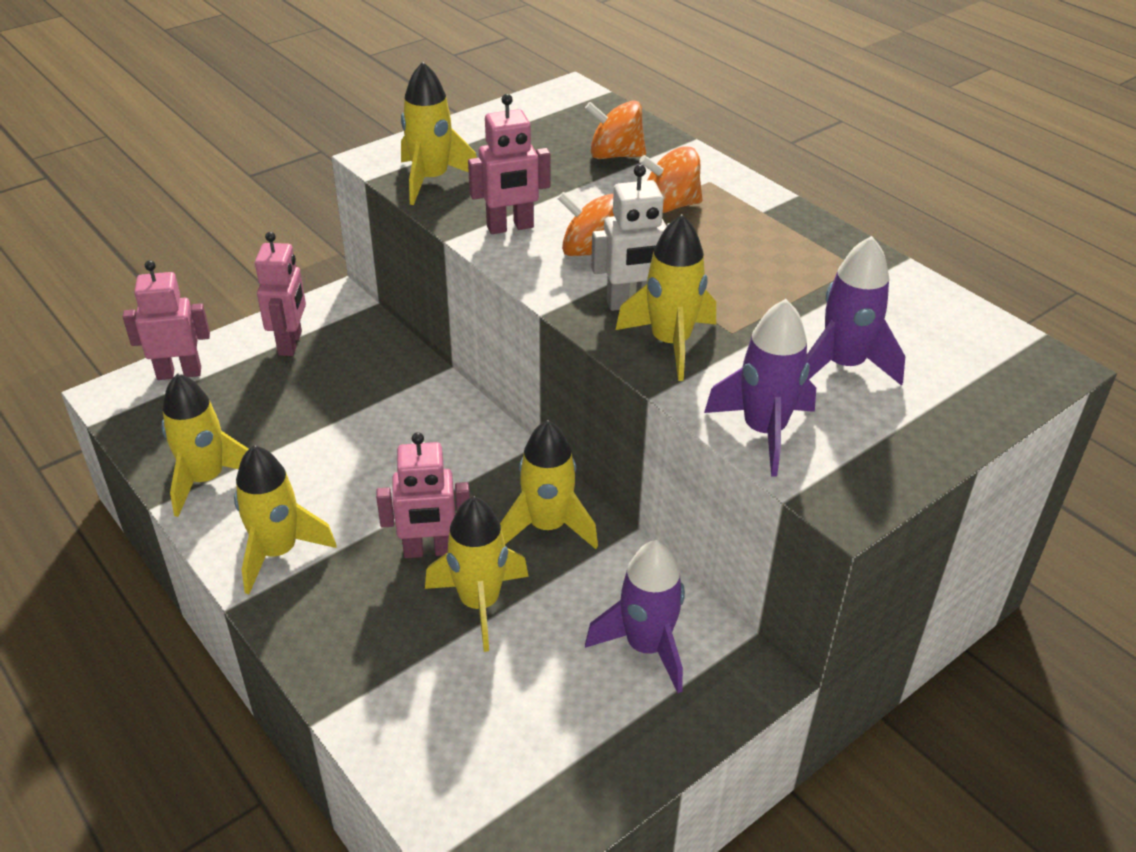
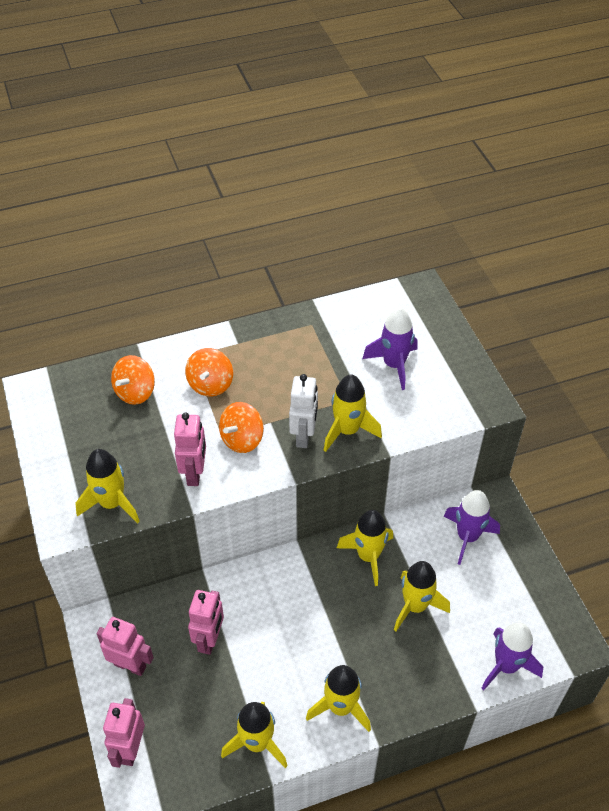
camera: 70 degrees left, 10 degrees up
(429, 550) = (367, 622): pink robot -> pink robot (210, 640)
(763, 431) = (433, 417): purple rocket -> purple rocket (506, 666)

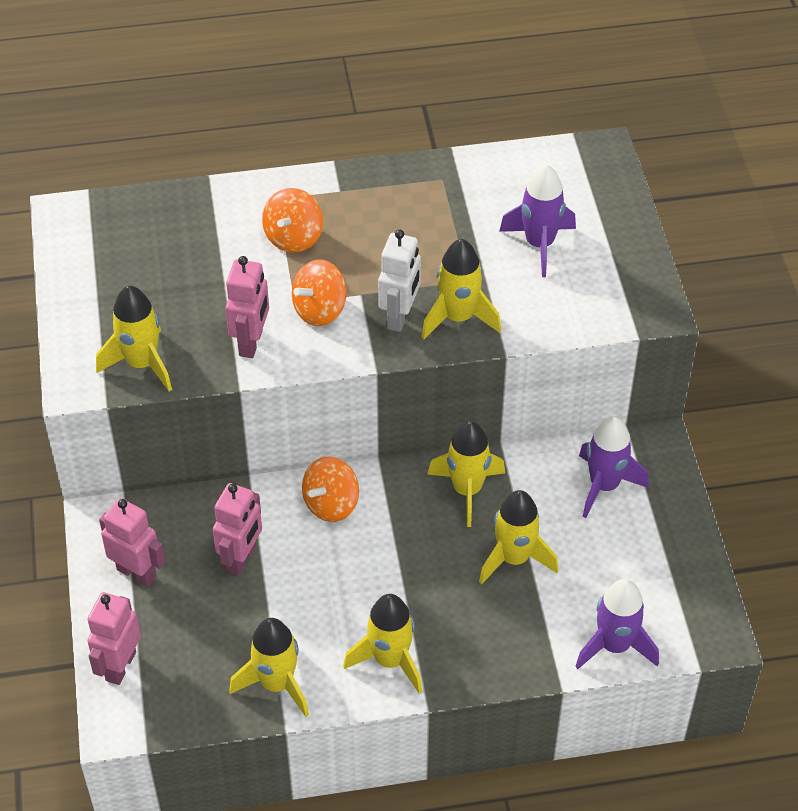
camera: 10 degrees right, 0 degrees up
(135, 392) = (195, 234): orange spinning top -> orange spinning top (331, 504)

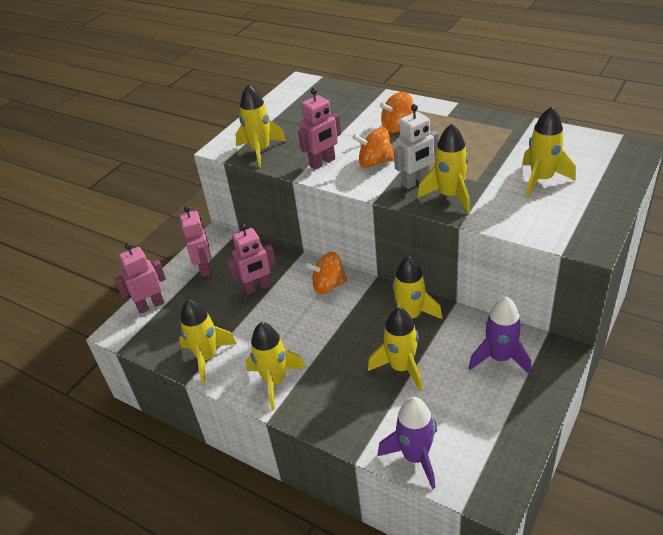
camera: 45 degrees right, 10 degrees down
(539, 244) = (541, 180): purple rocket -> yellow rocket

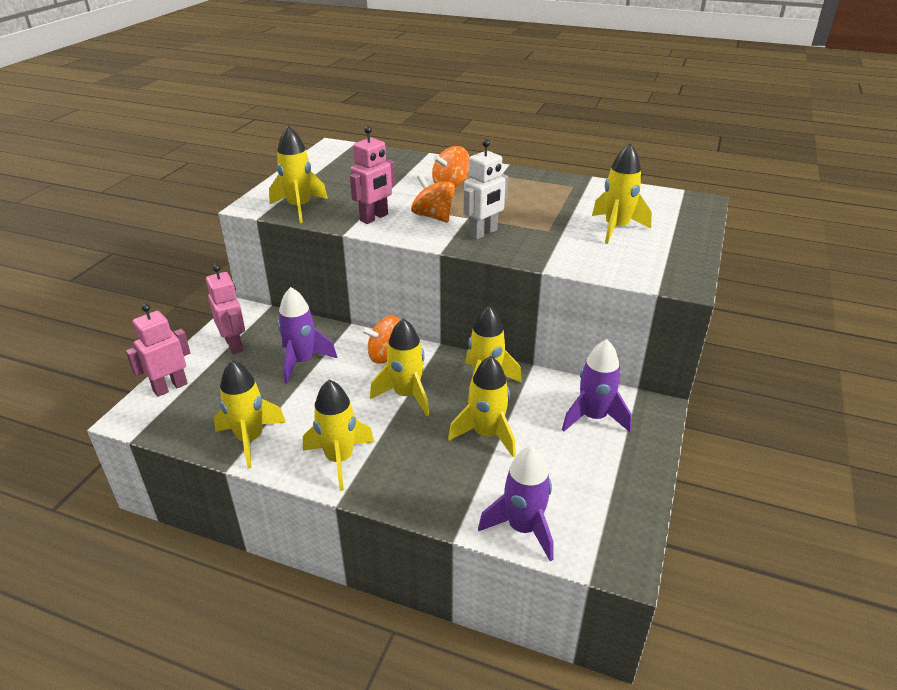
camera: 15 degrees left, 5 degrees down
(257, 288) = (302, 362): pink robot -> purple rocket
(375, 162) = (433, 216): orange spinning top -> orange spinning top turned 60 degrees clockwise
(450, 196) = (524, 245): yellow rocket -> yellow rocket (406, 395)

